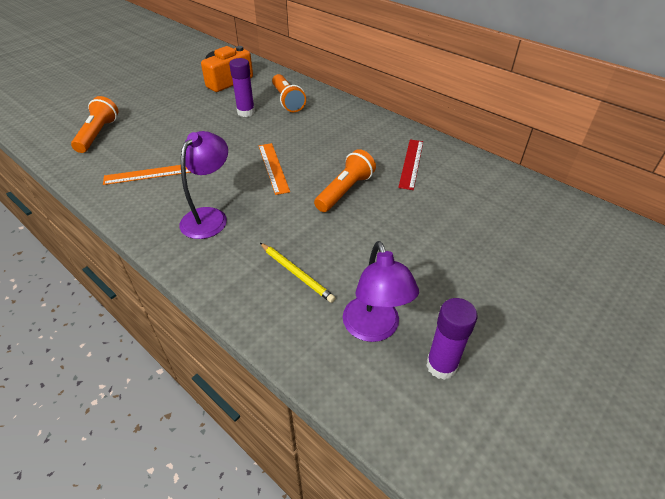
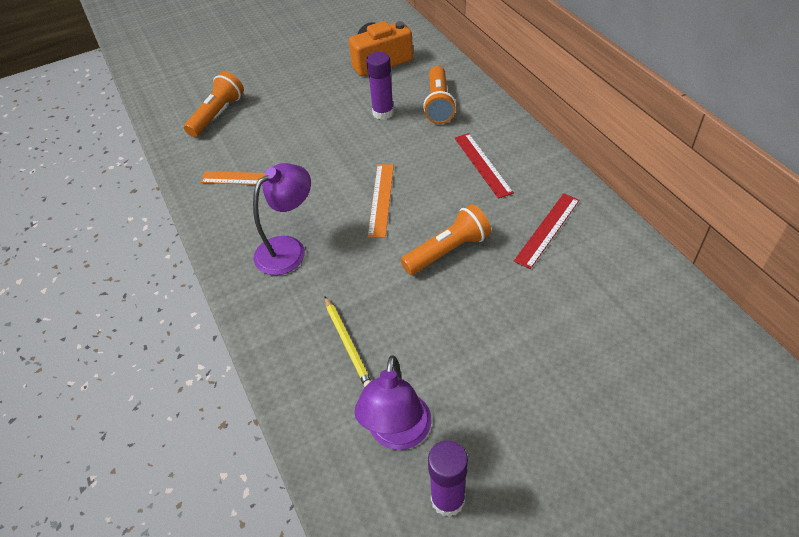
camera: 25 degrees right, 5 degrees up
(341, 132) = (482, 164): none -> red ruler

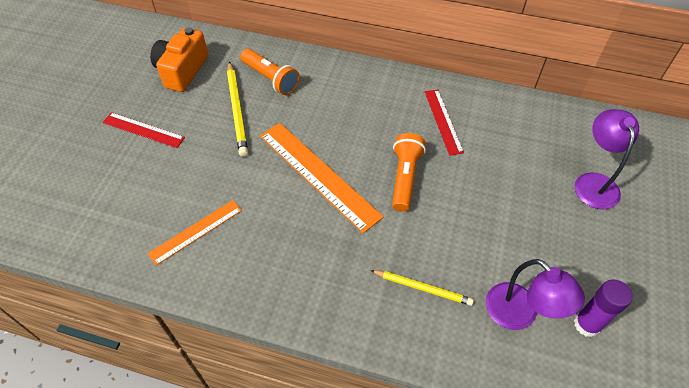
camera: 50 degrees left, 5 degrees up
(217, 114) = (91, 200): orange flashlight -> none
(288, 249) = (299, 259): purple lamp -> purple lamp (594, 182)
(381, 199) = (318, 175): orange ruler -> orange ruler, size x1.72
(383, 113) = (237, 110): purple glue stick -> yellow pencil
(482, 164) = (354, 104): red ruler -> red ruler (143, 130)

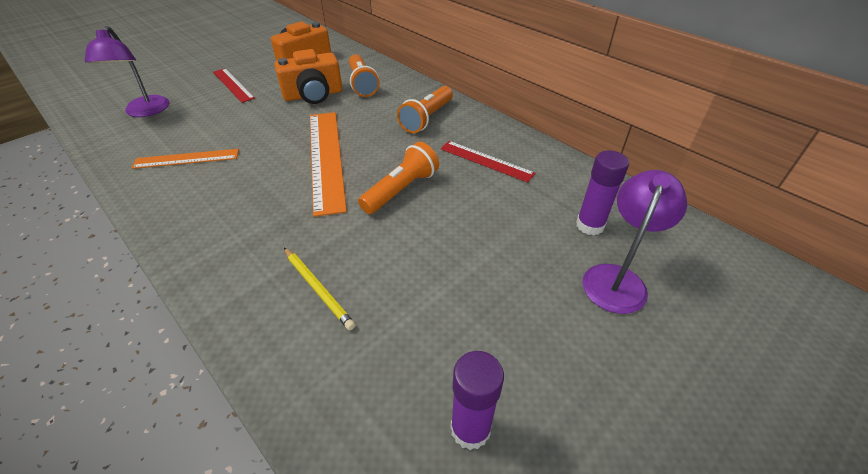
camera: 30 degrees right, 10 degrees down
(237, 110) = (313, 95): yellow pencil -> orange camera
(362, 96) = (427, 118): none -> orange flashlight
(443, 121) = (486, 161): red ruler -> red ruler turned 75 degrees counterclockwise
(519, 315) = (395, 370): purple lamp -> purple lamp (145, 111)
(552, 148) = (590, 225): none -> purple glue stick

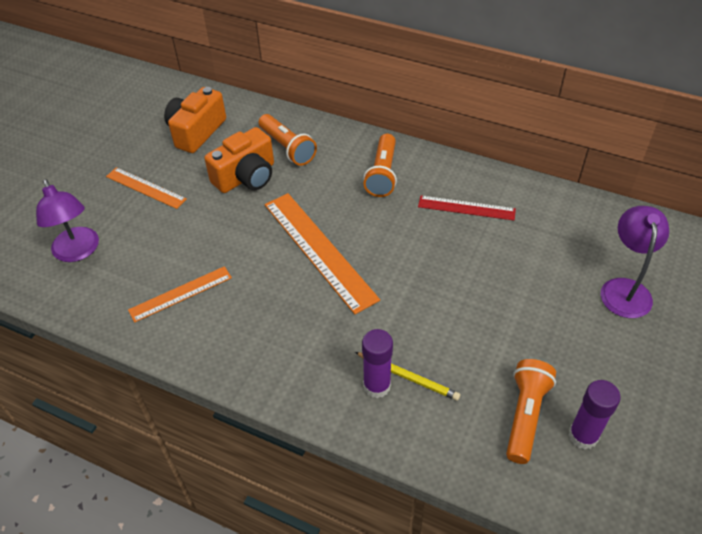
camera: 20 degrees left, 5 degrees up
(233, 85) = (145, 188): red ruler -> orange ruler
(401, 190) = (411, 262): orange flashlight -> orange flashlight (525, 415)
(590, 225) = (583, 248): purple glue stick -> purple glue stick (377, 386)

